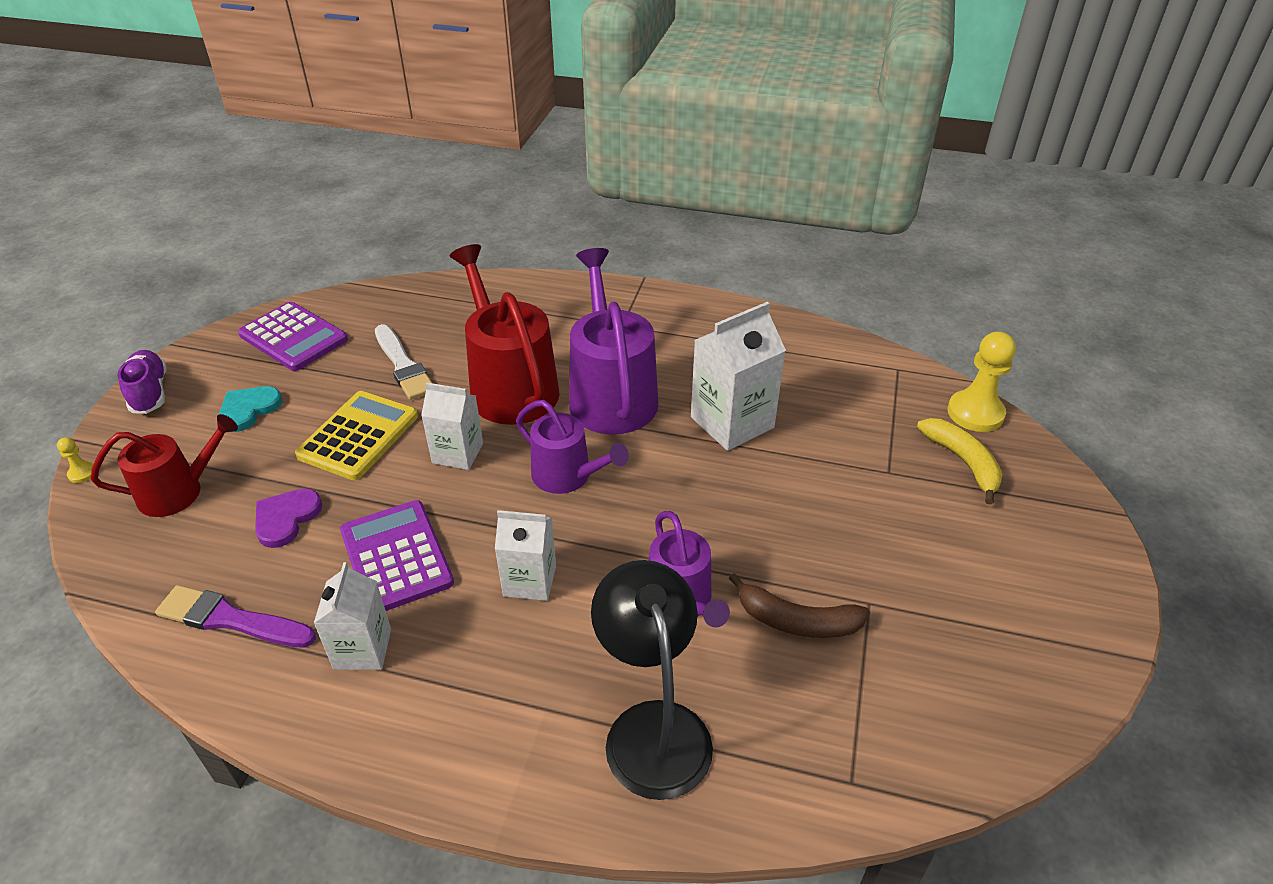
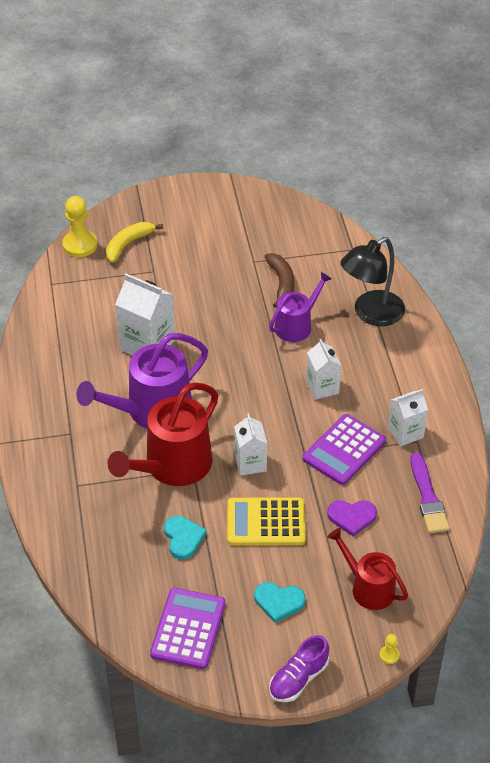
camera: 115 degrees left, 5 degrees up
(403, 365) = (183, 538): white brush -> turquoise heart
(567, 476) = (238, 403): purple watering can -> none

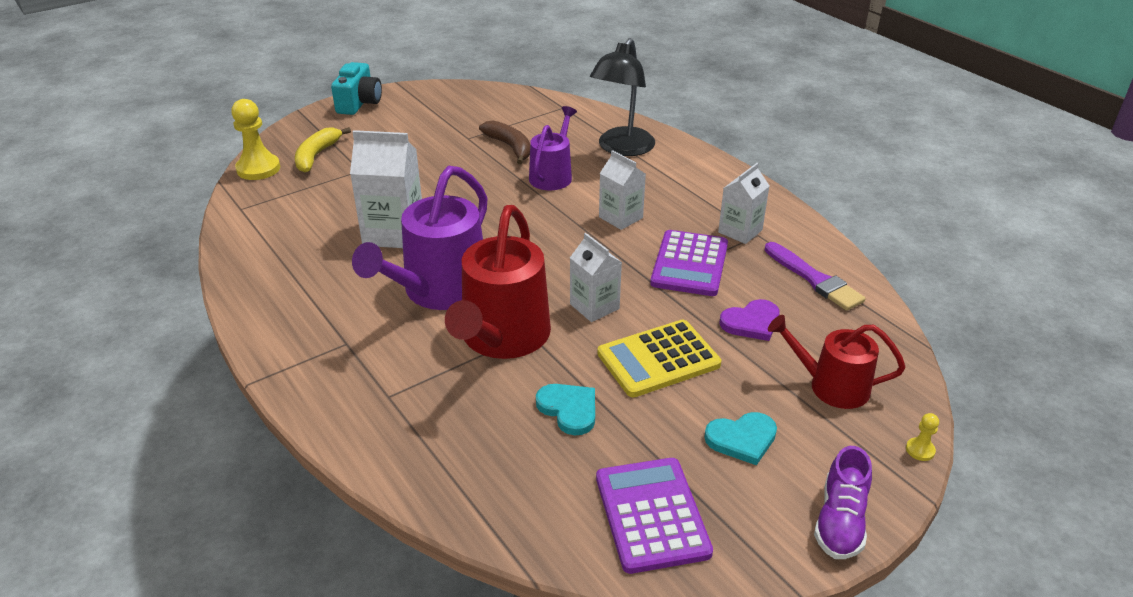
camera: 25 degrees left, 10 degrees down
(188, 192) = (359, 103): none -> turquoise camera

